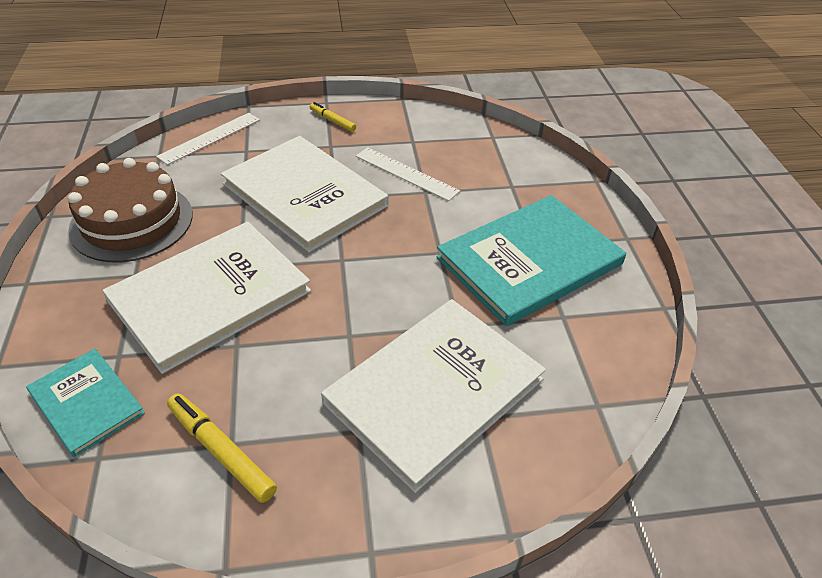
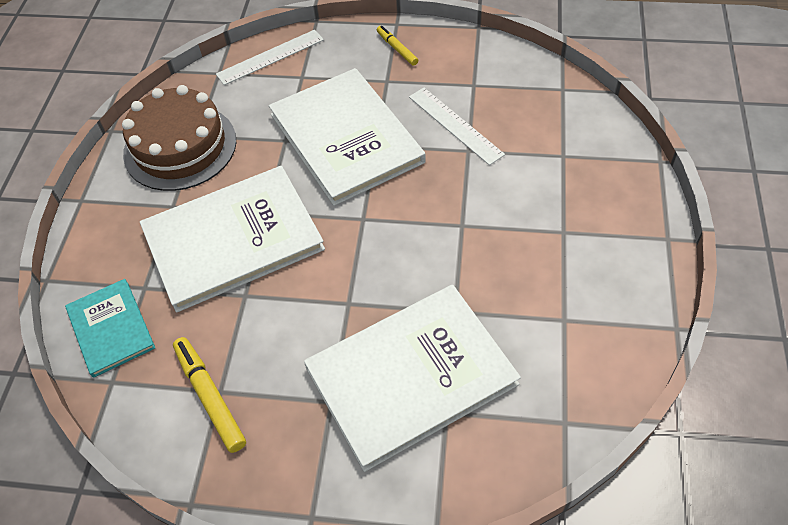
camera: 20 degrees right, 10 degrees up
(529, 261) = (551, 250): turquoise book -> none

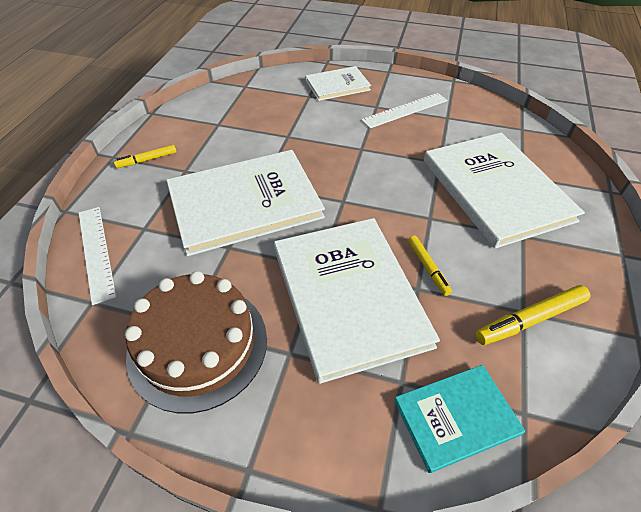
camera: 85 degrees left, 5 degrees down
(272, 303) = (428, 268): none -> yellow marker
(455, 125) = (258, 139): white ruler -> white ruler (405, 110)
(602, 182) = (337, 85): none -> white book

